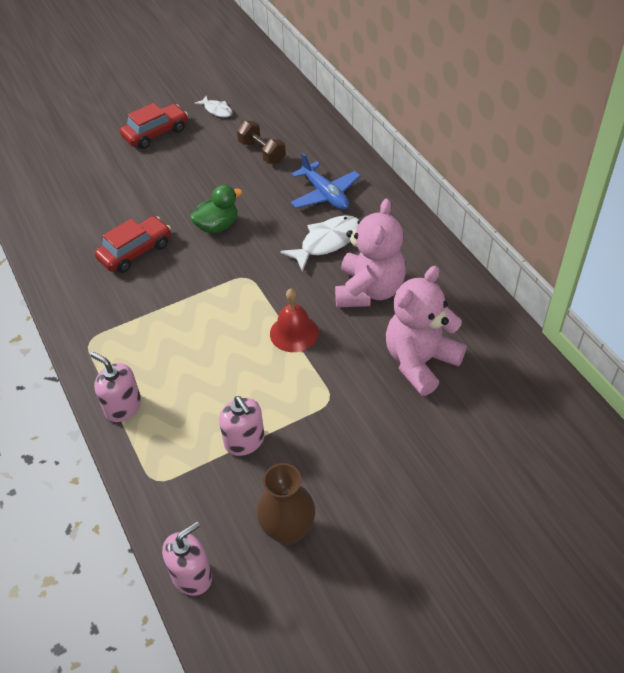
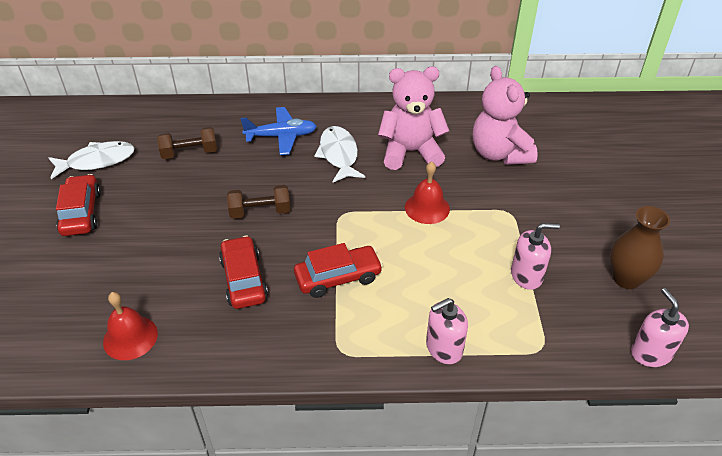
camera: 65 degrees left, 5 degrees down
(50, 220) = (130, 337): none -> red bell
(168, 306) = (338, 277): none -> red car
(217, 110) = (97, 161): white fish -> white fish, size x1.71
(217, 226) = (260, 212): green duck -> brown dumbbell
(369, 291) = (410, 152): pink teddy bear -> pink teddy bear turned 45 degrees counterclockwise

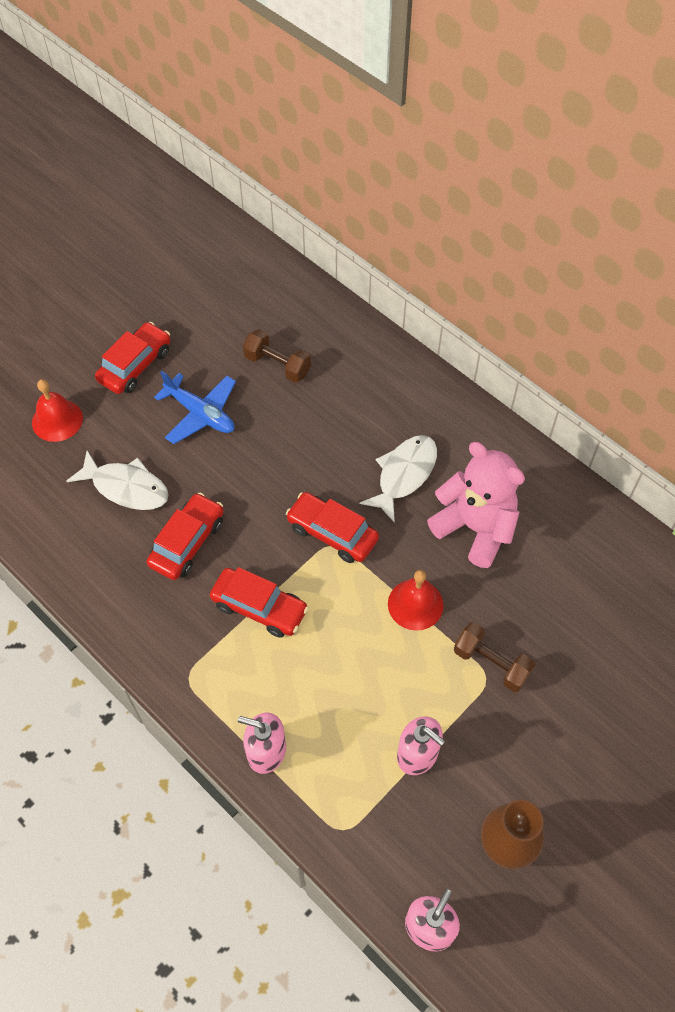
camera: 45 degrees right, 15 degrees up
(97, 161) = (196, 314): white fish -> white fish (126, 487)
(130, 337) = (61, 524): red bell -> red bell (57, 420)
(260, 212) = (269, 483): brown dumbbell -> brown dumbbell (491, 663)
(281, 136) = (375, 409): blue plane -> blue plane (200, 413)
(333, 209) = (332, 533): none -> red car
(499, 153) = (563, 604): pink teddy bear -> none

